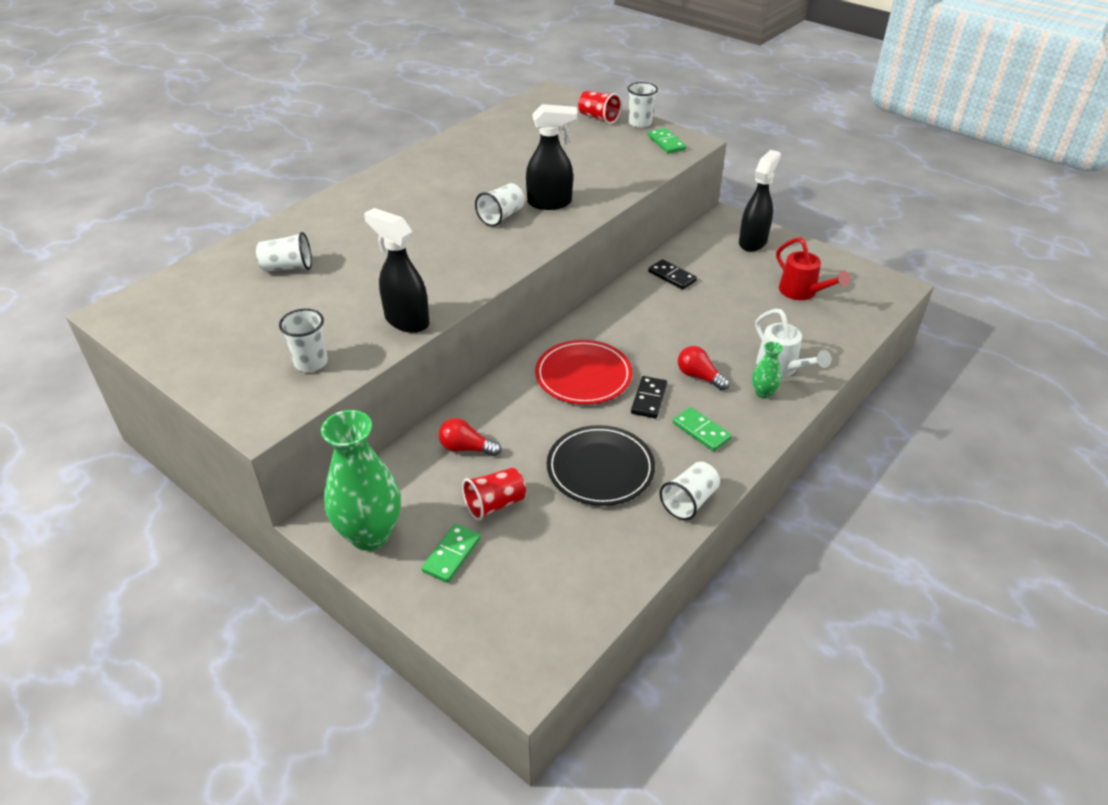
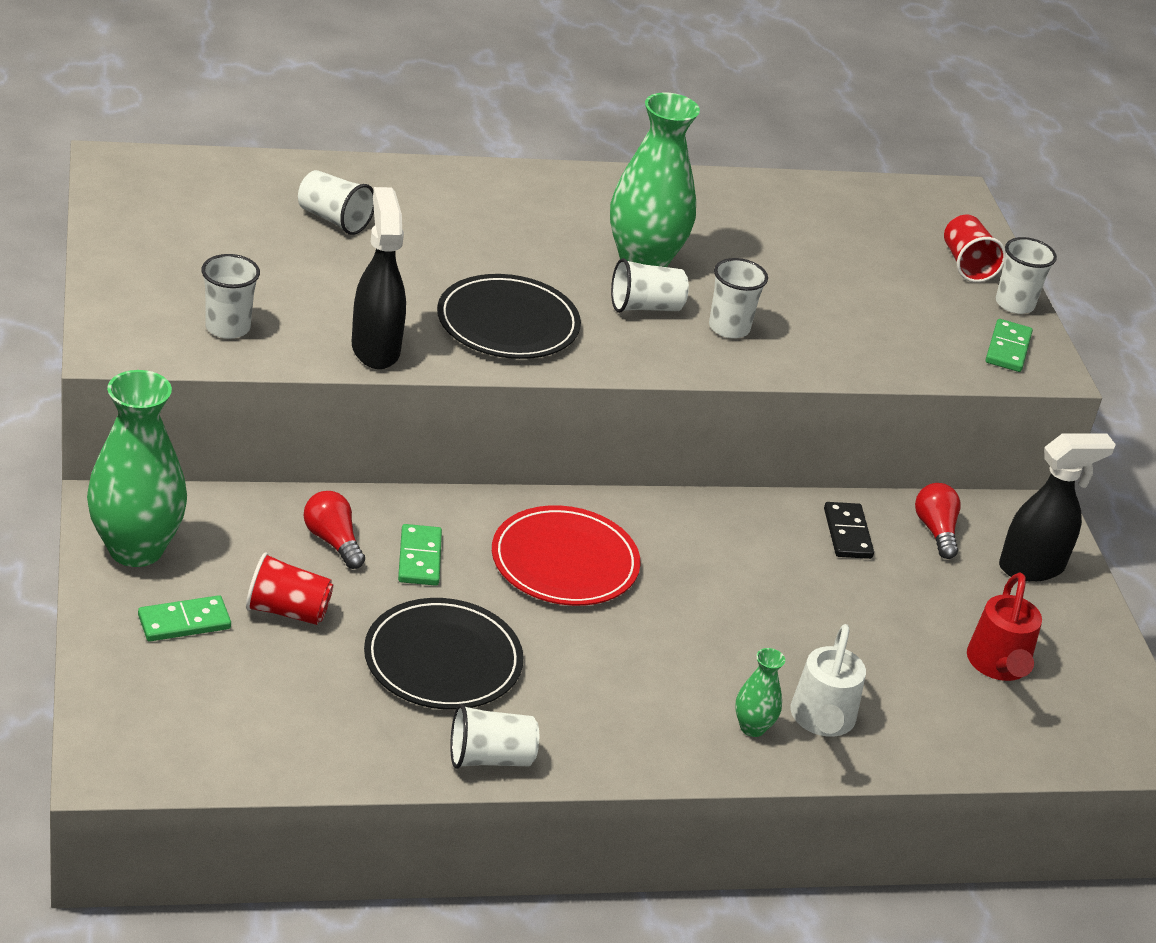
camera: 35 degrees right, 5 degrees down
(451, 264) = (508, 323): none -> black plate
(469, 196) = (643, 262): none -> green vase
(550, 203) = (729, 328): black spray bottle -> white cup
(649, 399) = (603, 636): black domino -> none
(699, 377) = (700, 657): red light bulb -> red light bulb (935, 531)
(701, 431) = (612, 708): green domino -> green domino (419, 558)

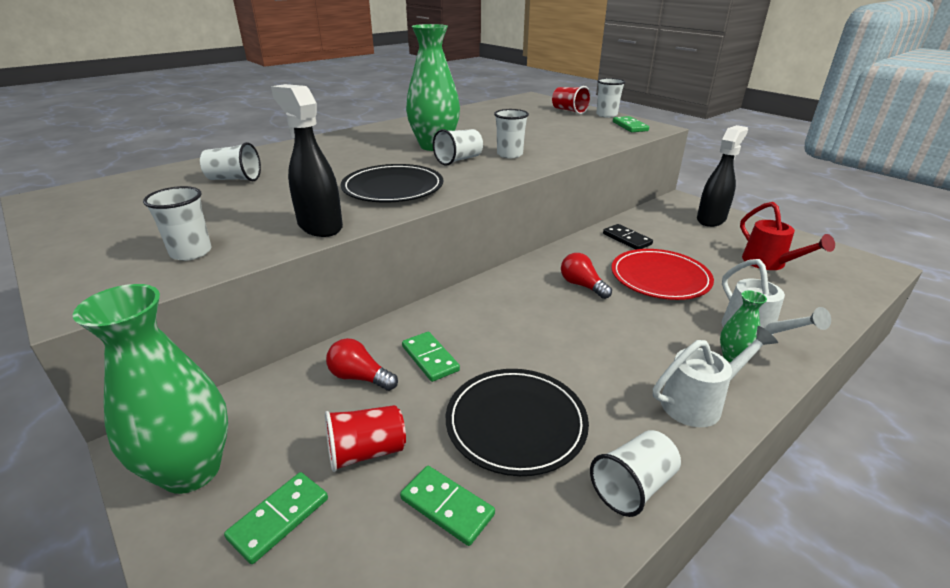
camera: 25 degrees left, 5 degrees down
(320, 685) = (447, 506): none -> green domino
(564, 562) = (518, 316): red plate -> red plate (660, 278)
(646, 740) = (698, 402): none -> white watering can
(935, 531) = (657, 222): red light bulb -> red light bulb (582, 285)

